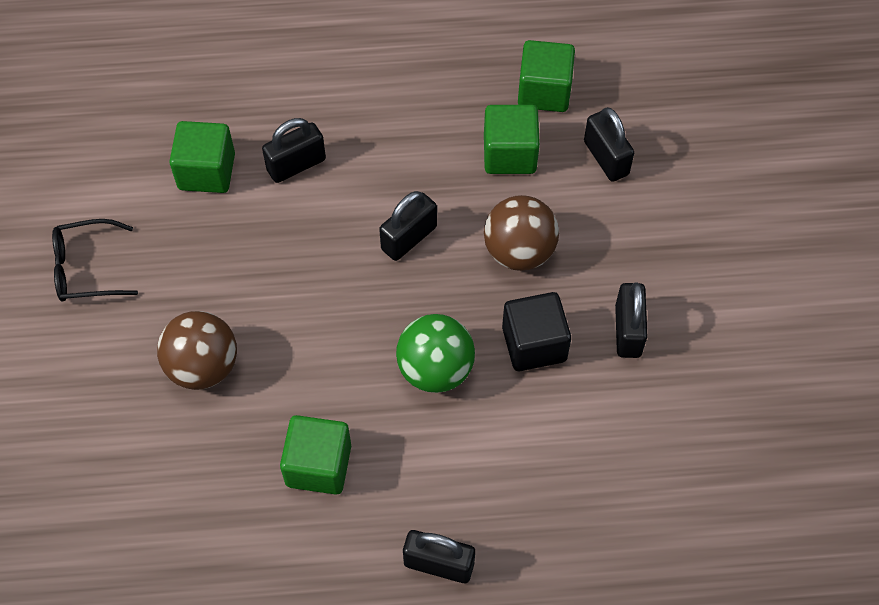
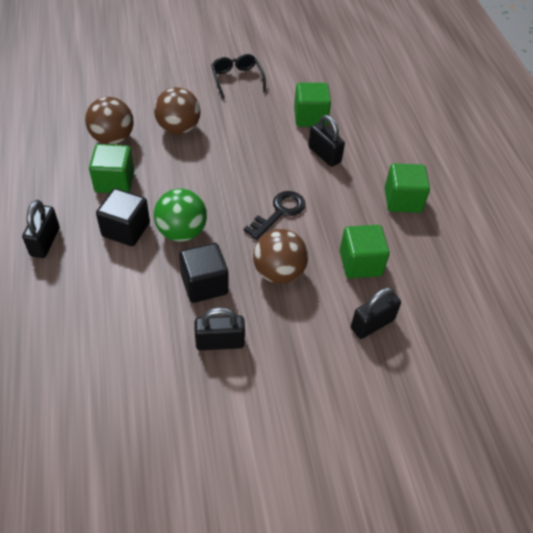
camera: 80 degrees right, 10 degrees down
(212, 471) = (113, 138): none -> brown ball
(409, 238) = (279, 212): black padlock -> black key
(424, 447) = (126, 229): none -> black cube
(544, 91) = (422, 282): green cube -> green cube (402, 200)

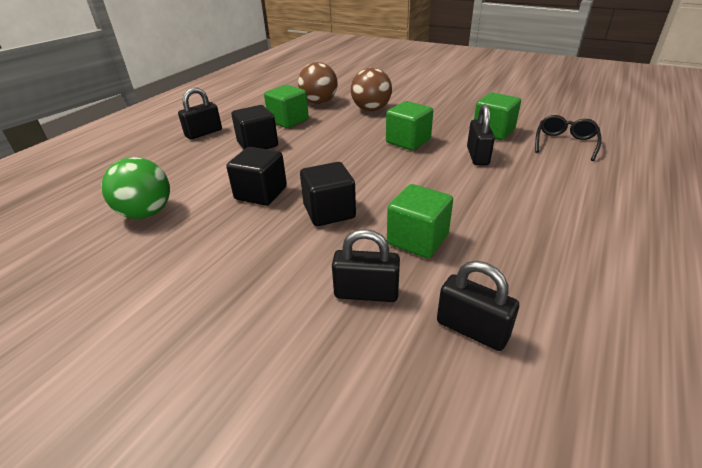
camera: 45 degrees right, 15 degrees down
(182, 232) = (291, 159): green ball -> green ball (146, 213)
(220, 342) = (216, 233): black padlock -> black padlock (472, 329)
(237, 79) = (453, 98): black glasses -> black glasses (565, 143)
(279, 212) = (385, 176): black key -> none
(279, 272) = (329, 212): brown ball -> black cube
(402, 200) = (528, 213): green cube -> green cube (408, 141)

